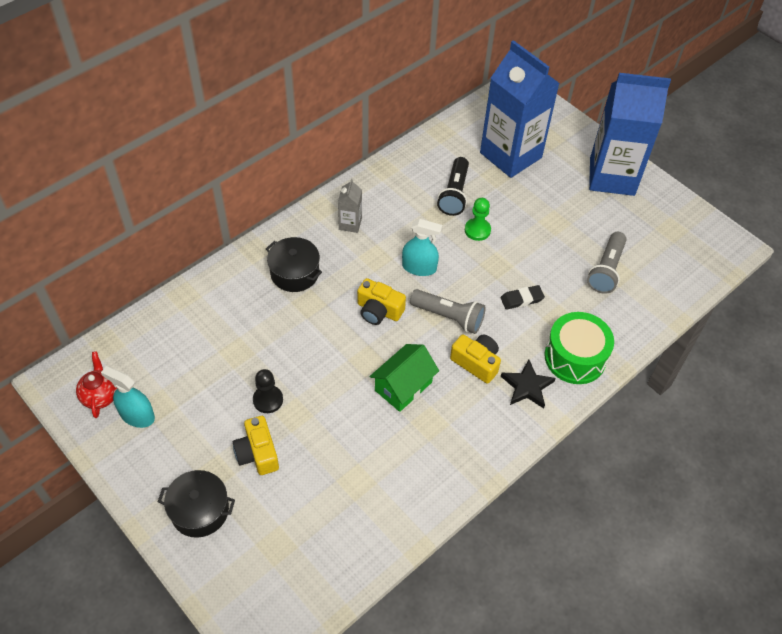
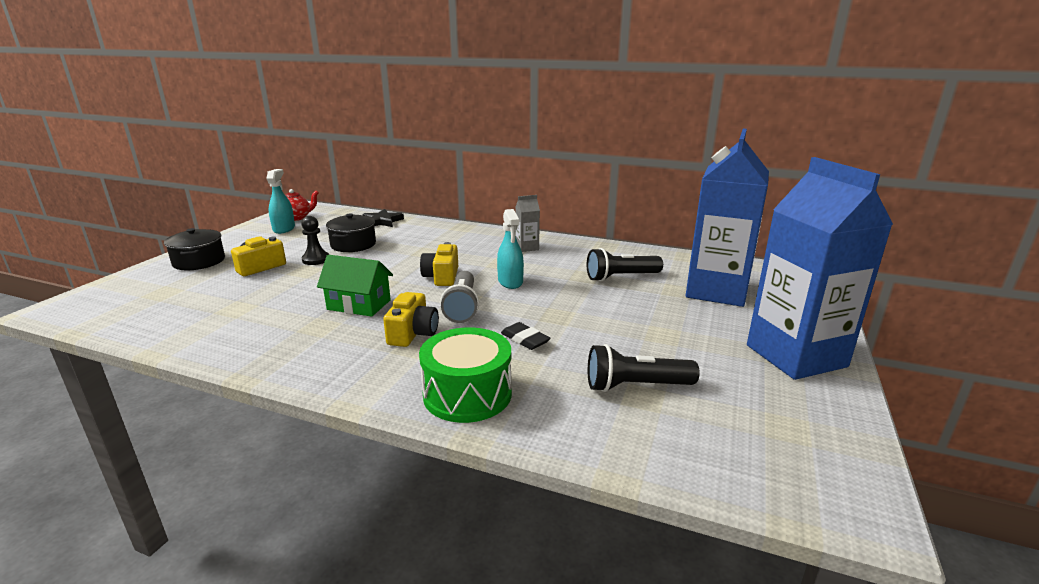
camera: 65 degrees right, 30 degrees down
(294, 273) = (453, 242): black pot -> black pot (353, 245)
(477, 230) = (591, 296): green pawn -> none
(527, 386) = (398, 370): black star -> black star (382, 221)
(606, 270) = (636, 386): grey flashlight -> black flashlight

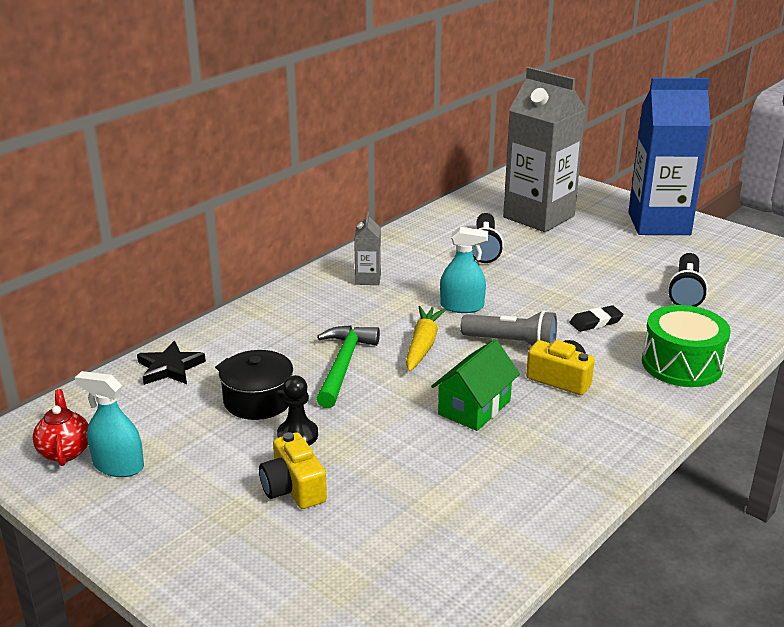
camera: 70 degrees left, 5 degrees up
(199, 261) = (220, 555): black pot -> none
(402, 258) = (343, 365): none -> green hammer
(442, 277) = (423, 345): yellow camera -> yellow carrot
(716, 291) = (538, 217): blue carton -> grey carton

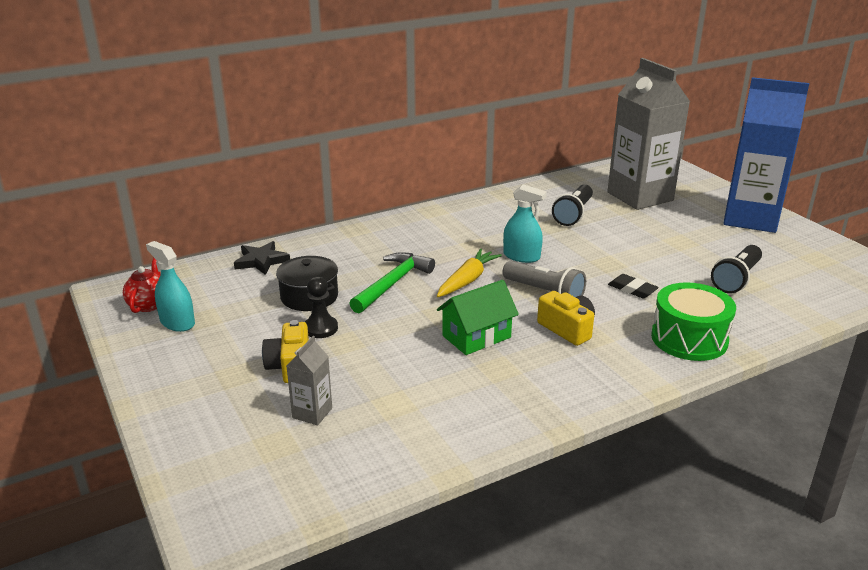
camera: 20 degrees right, 0 degrees up
(368, 279) = (458, 222): grey carton -> grey carton (312, 413)
(596, 322) = (632, 289): black eraser -> black eraser turned 45 degrees clockwise

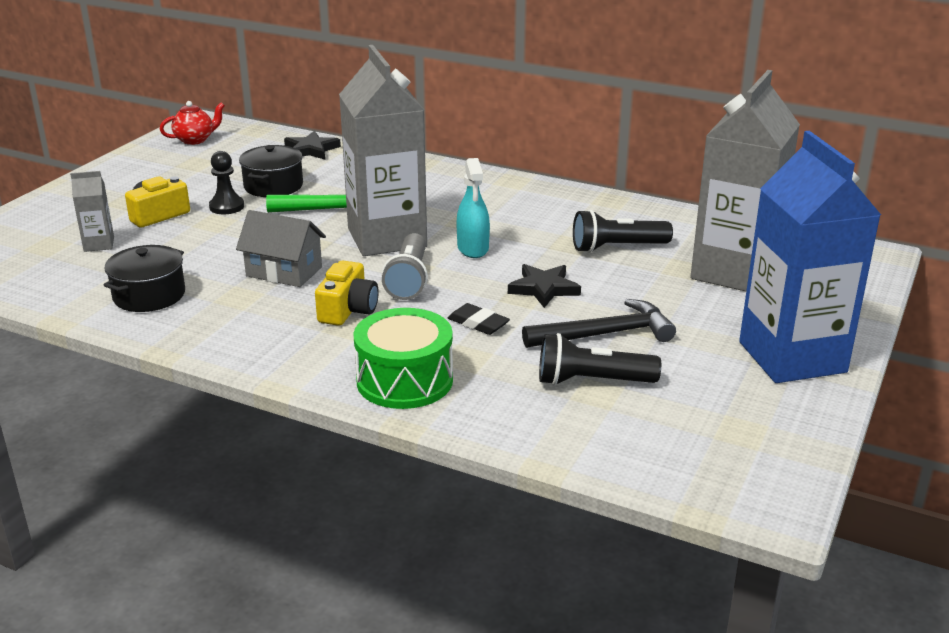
camera: 55 degrees right, 0 degrees up
(177, 322) = (180, 157): turquoise spray bottle -> none
(450, 411) = (149, 295): none -> black pot
(467, 280) = (387, 238): yellow carrot -> grey carton
(476, 336) = (284, 272): green house -> grey house
(605, 253) = (544, 288): none -> black star
(632, 289) = (478, 323): black eraser -> black eraser turned 60 degrees counterclockwise
(682, 256) = (605, 334): none -> black hammer

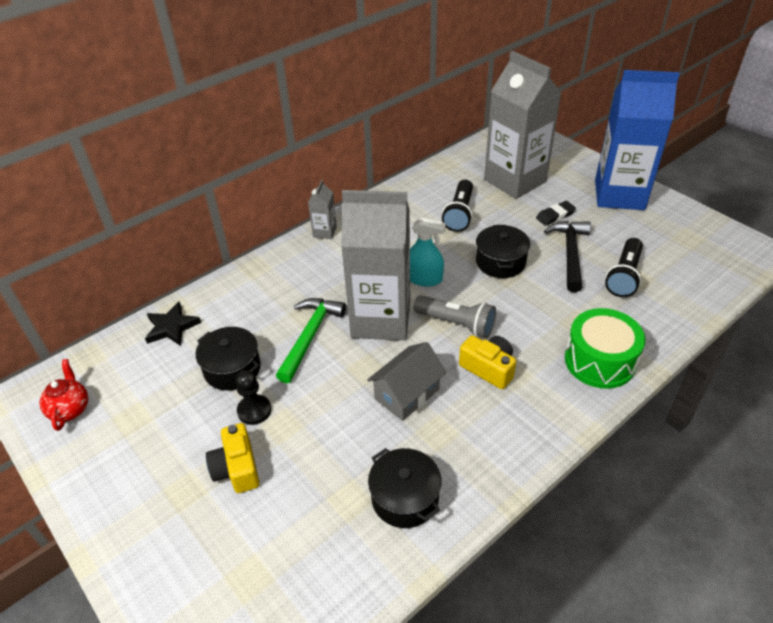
camera: 65 degrees left, 15 degrees up
(99, 244) = (274, 528): grey carton -> grey carton (324, 232)
(478, 323) = (535, 305): black eraser -> black eraser (555, 215)
(544, 288) = (500, 262): black star -> black pot

